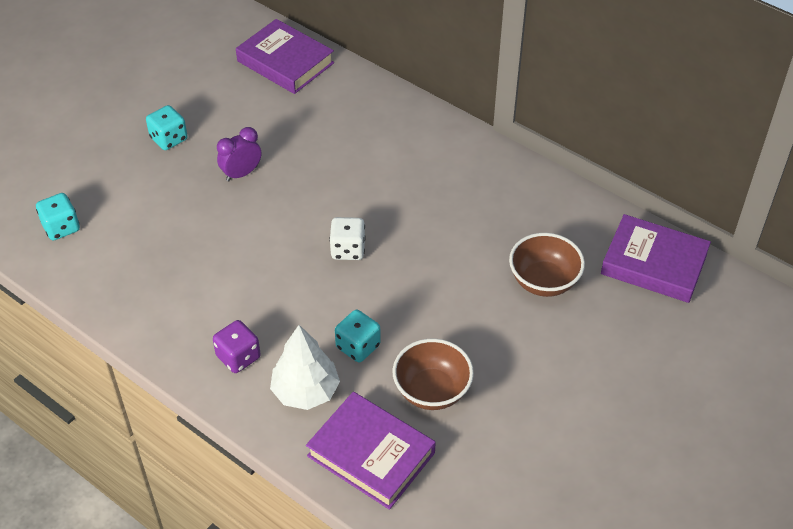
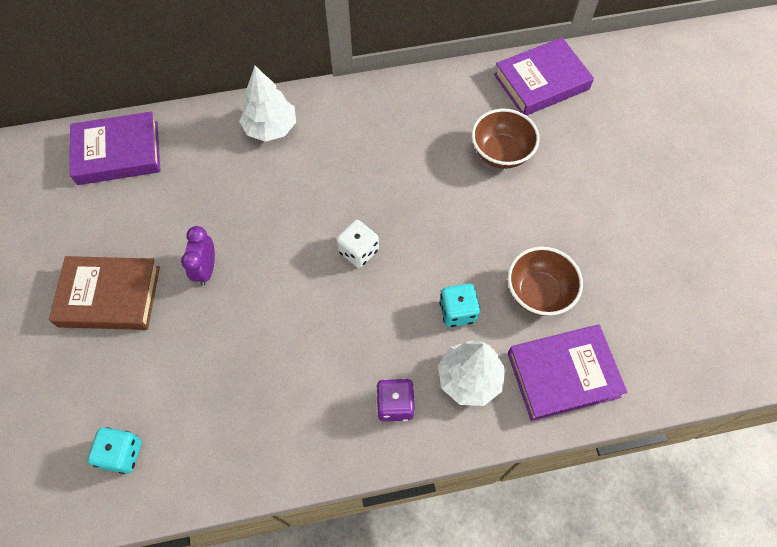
camera: 50 degrees left, 15 degrees up
(169, 139) = (109, 296): turquoise dice -> brown book
(401, 126) = (270, 127): none -> white tree

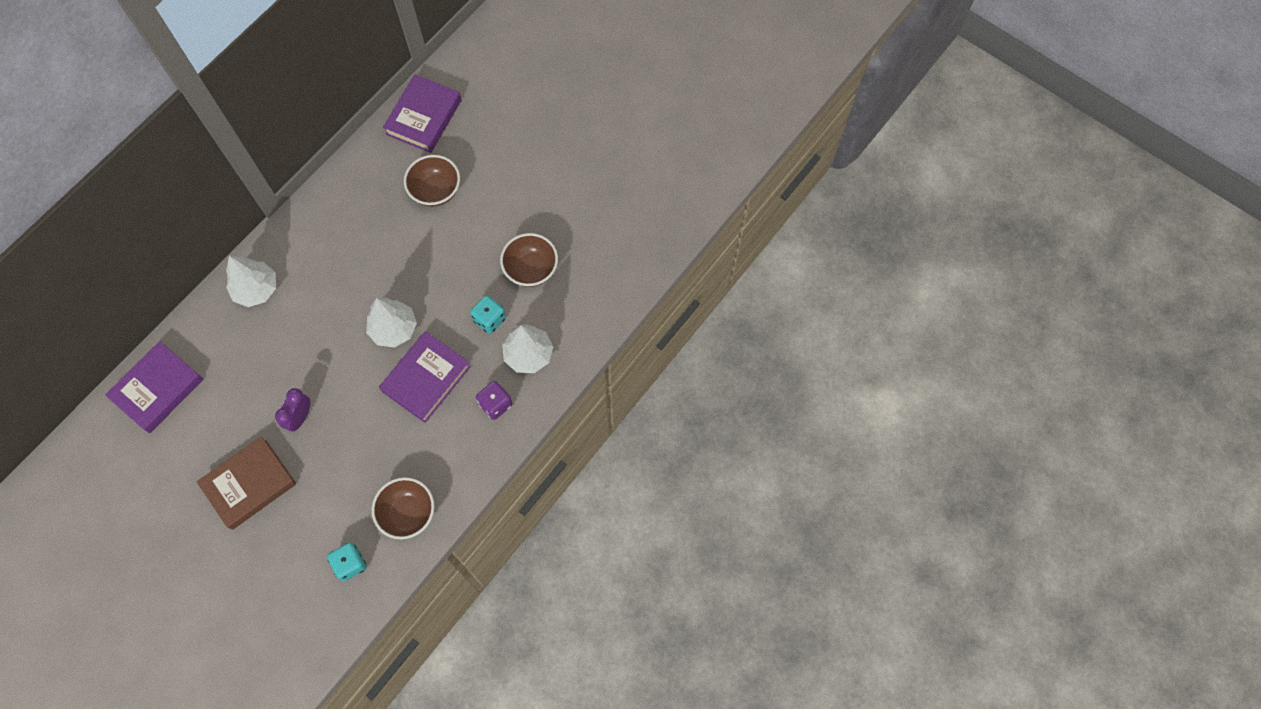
camera: 40 degrees left, 5 degrees up
(206, 269) = (300, 417): purple clock -> purple clock turned 60 degrees clockwise
(218, 448) = (408, 513): none -> brown bowl
(358, 251) = (394, 329): white dice -> white tree
(563, 374) = (582, 309): purple book -> purple book (426, 379)

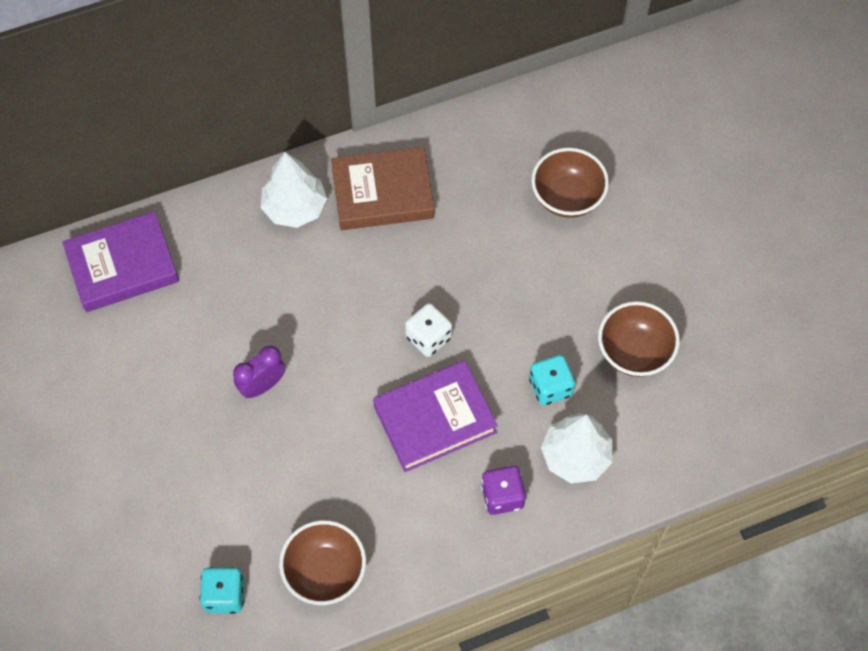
camera: 30 degrees right, 5 degrees down
(249, 484) = (162, 433): brown book -> brown book (382, 193)
(394, 329) = (428, 338): white tree -> white dice
(424, 117) = (599, 102): purple book -> none

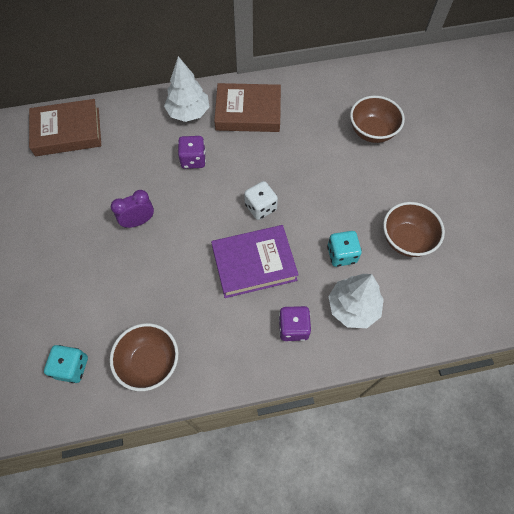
camera: 10 degrees right, 0 degrees up
(123, 266) = (67, 132): purple book -> brown book
(318, 281) = (193, 160): none -> purple dice

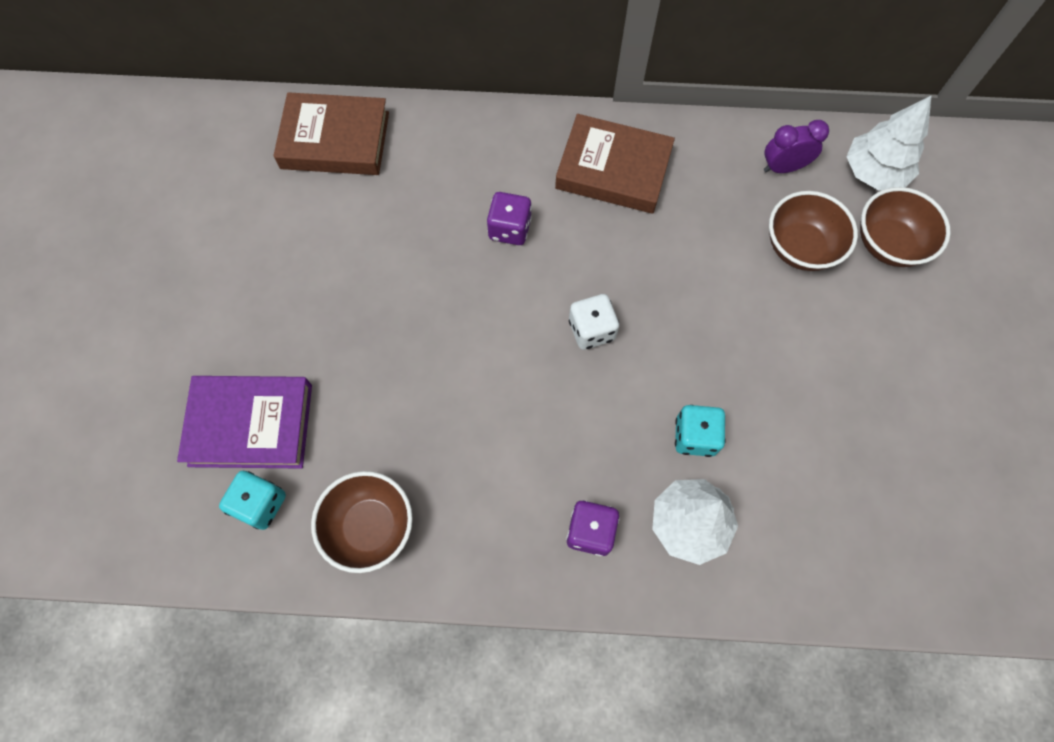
camera: 15 degrees right, 5 degrees up
(138, 221) = (405, 307): purple clock -> purple clock (783, 167)
(188, 112) = (522, 149): white tree -> white tree (874, 172)
(254, 264) = (558, 417): purple book -> purple book (251, 424)
(406, 240) = (803, 438): brown bowl -> brown bowl (888, 244)

